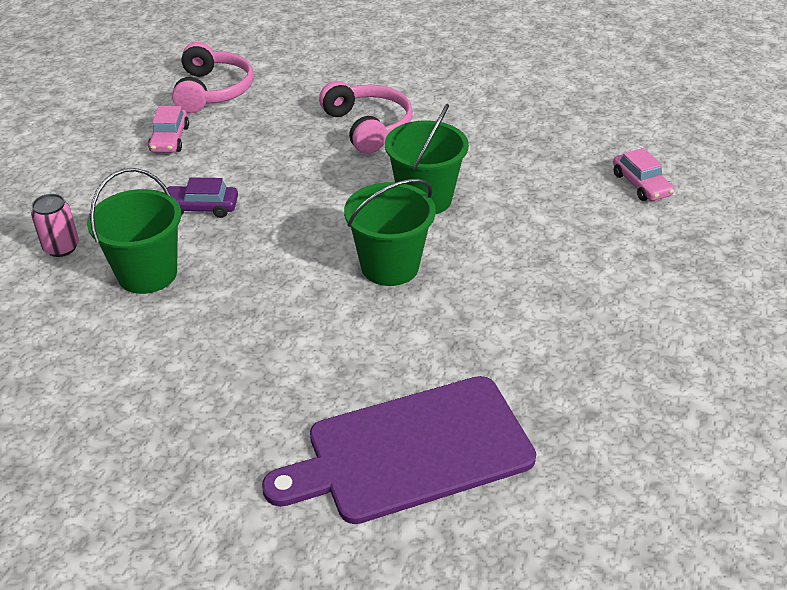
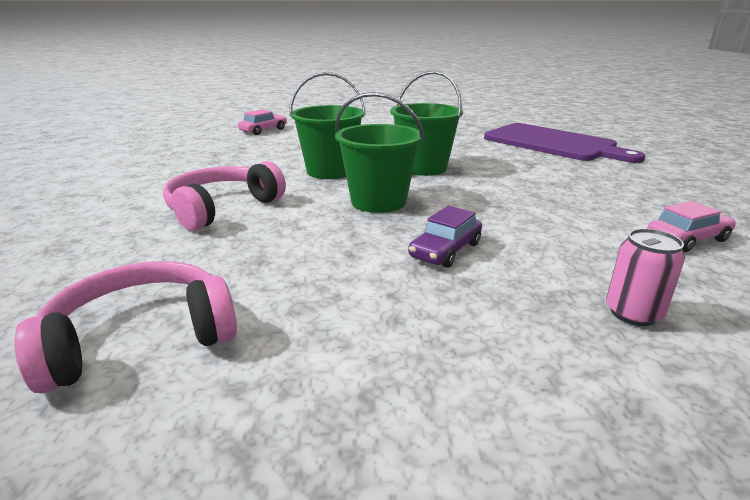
camera: 115 degrees left, 15 degrees down
(147, 274) = (573, 244): green bucket -> green bucket (378, 202)
(169, 139) = (321, 326): pink car -> pink car (687, 239)
(201, 207) = (445, 250): purple car -> purple car turned 60 degrees clockwise

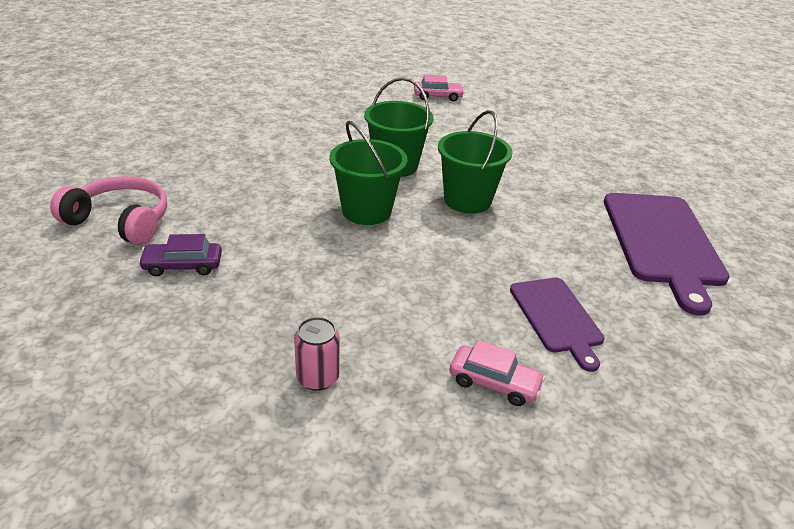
camera: 45 degrees right, 10 degrees up
(222, 208) = (276, 162): pink headphones -> none
(445, 250) = (321, 270): purple car -> purple car (183, 265)
(613, 193) = (557, 317): none -> purple cutting board

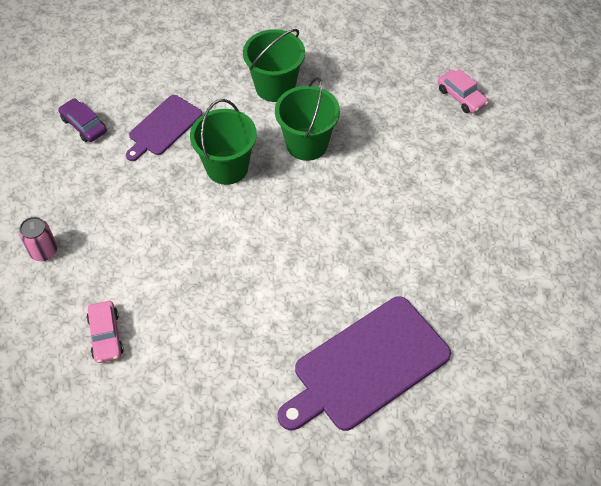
camera: 55 degrees right, 20 degrees up
(120, 221) = (98, 65): pink headphones -> none
(467, 200) = (301, 213): green bucket -> green bucket (275, 87)
(557, 317) = (200, 338): purple cutting board -> purple cutting board (163, 127)

